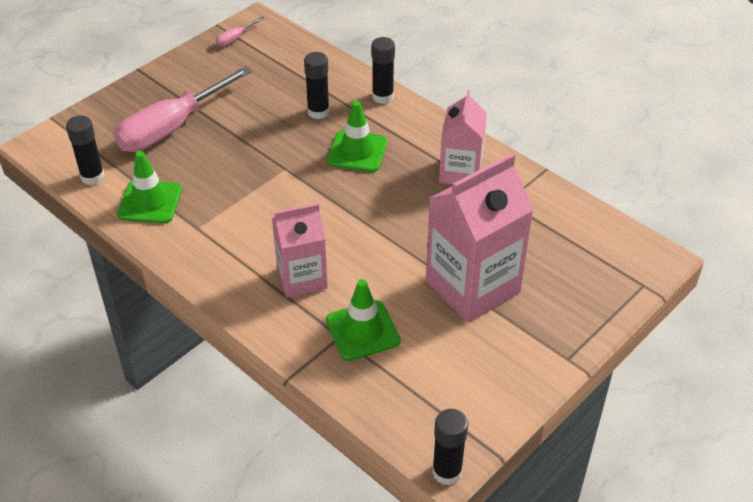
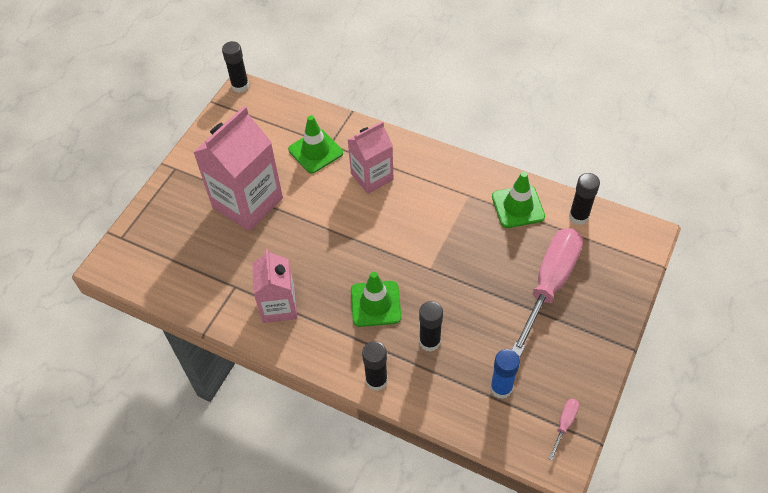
camera: 165 degrees right, 10 degrees up
(273, 69) = (501, 388): none -> blue glue stick

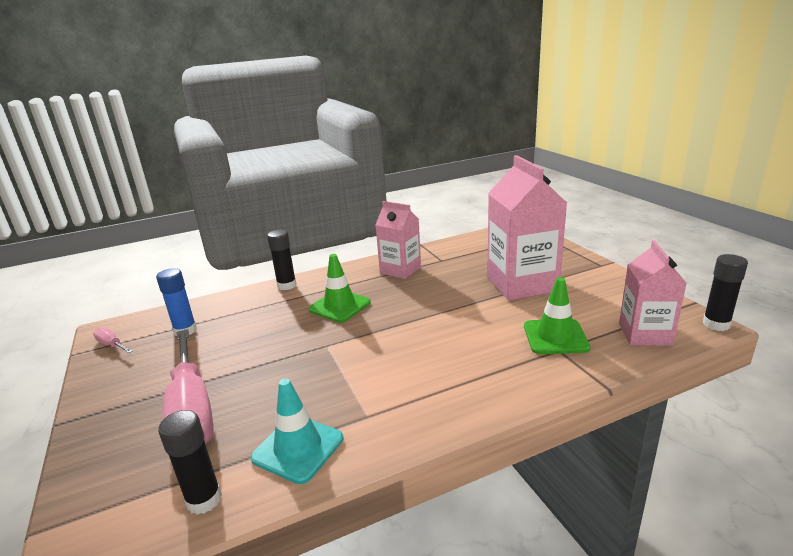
camera: 130 degrees right, 30 degrees down
(372, 177) = (478, 358): pink carton -> pink carton (645, 334)
(429, 341) = (271, 316): black glue stick -> none
(518, 207) = (298, 448): green traffic cone -> turquoise traffic cone
(564, 424) = (112, 345): pink screwdriver -> pink screwdriver turned 150 degrees clockwise

